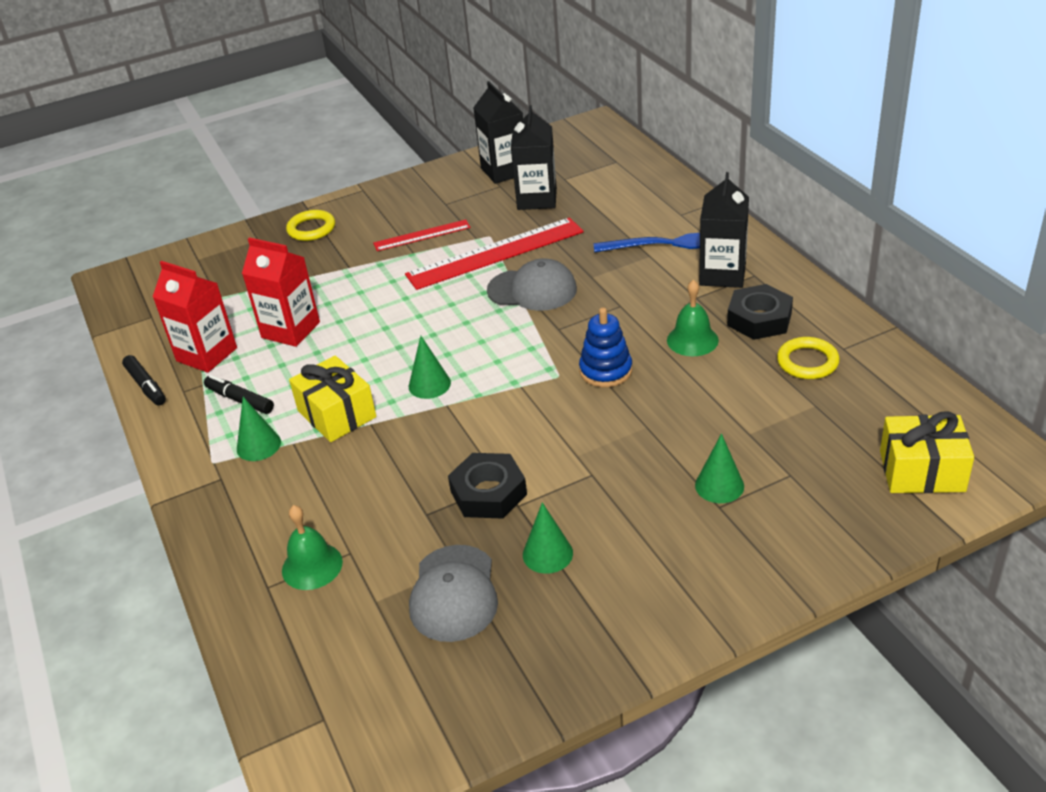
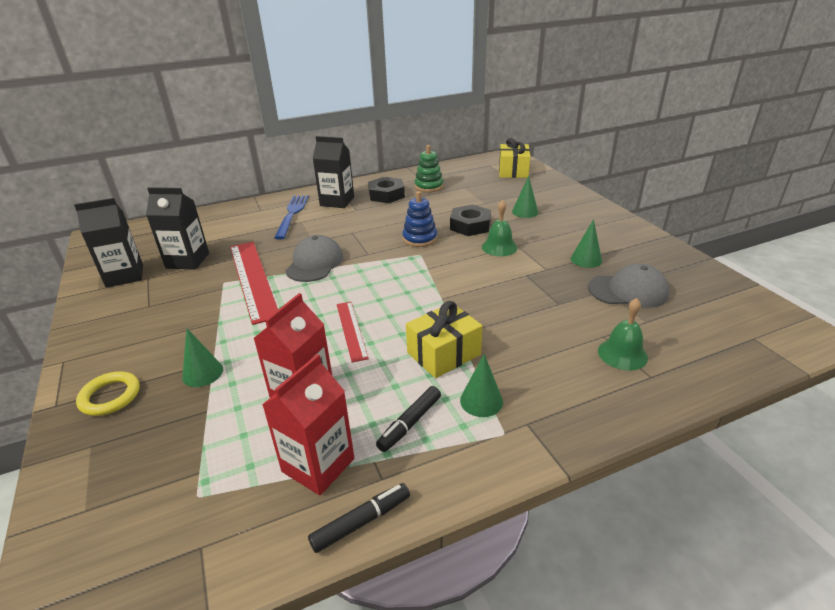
camera: 90 degrees left, 5 degrees down
(422, 235) = (193, 317): red ruler -> red ruler (351, 330)
(429, 384) = (415, 306): green cone -> green cone (202, 373)
(488, 493) = (536, 279): black nut -> black nut (470, 225)
(692, 340) = (398, 212): green bell -> green bell (499, 247)
(807, 362) = (429, 186): yellow ring -> green stacking toy

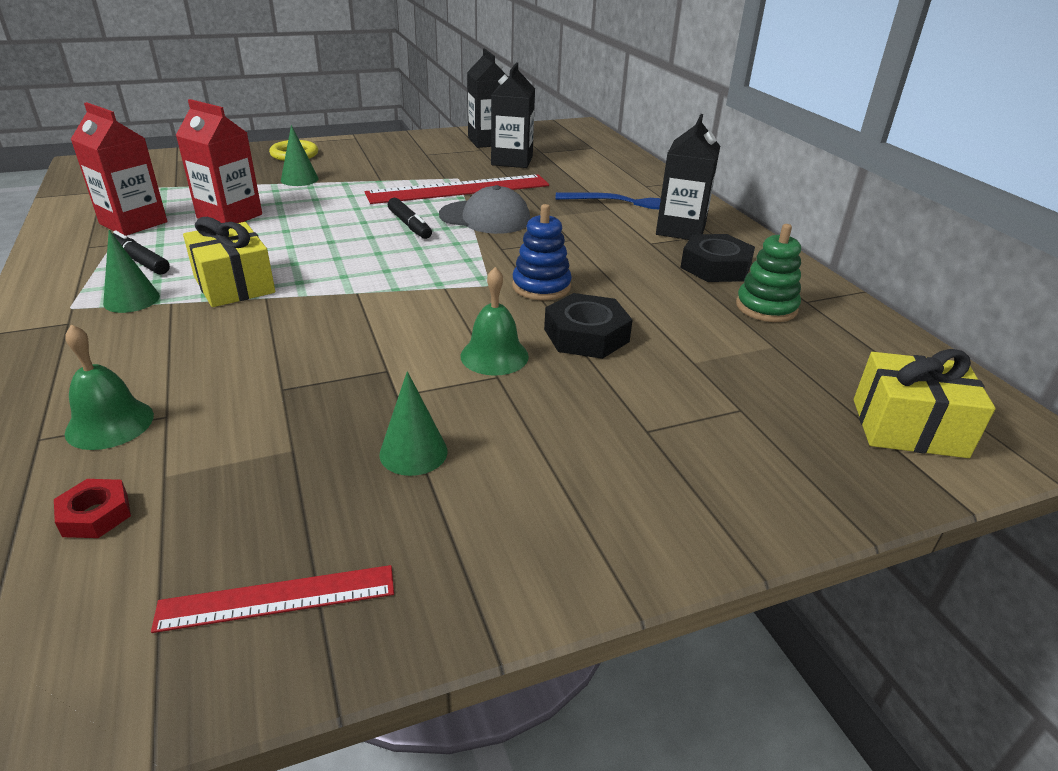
camera: 90 degrees right, 0 degrees up
(351, 330) = (321, 237): red ruler -> red ruler (277, 598)
(361, 522) = (53, 238): black marker -> black marker (409, 225)
(525, 212) = (651, 408): green cone -> none
(628, 291) = (271, 481): grey cap -> none
(683, 333) = (95, 515): none -> red nut

